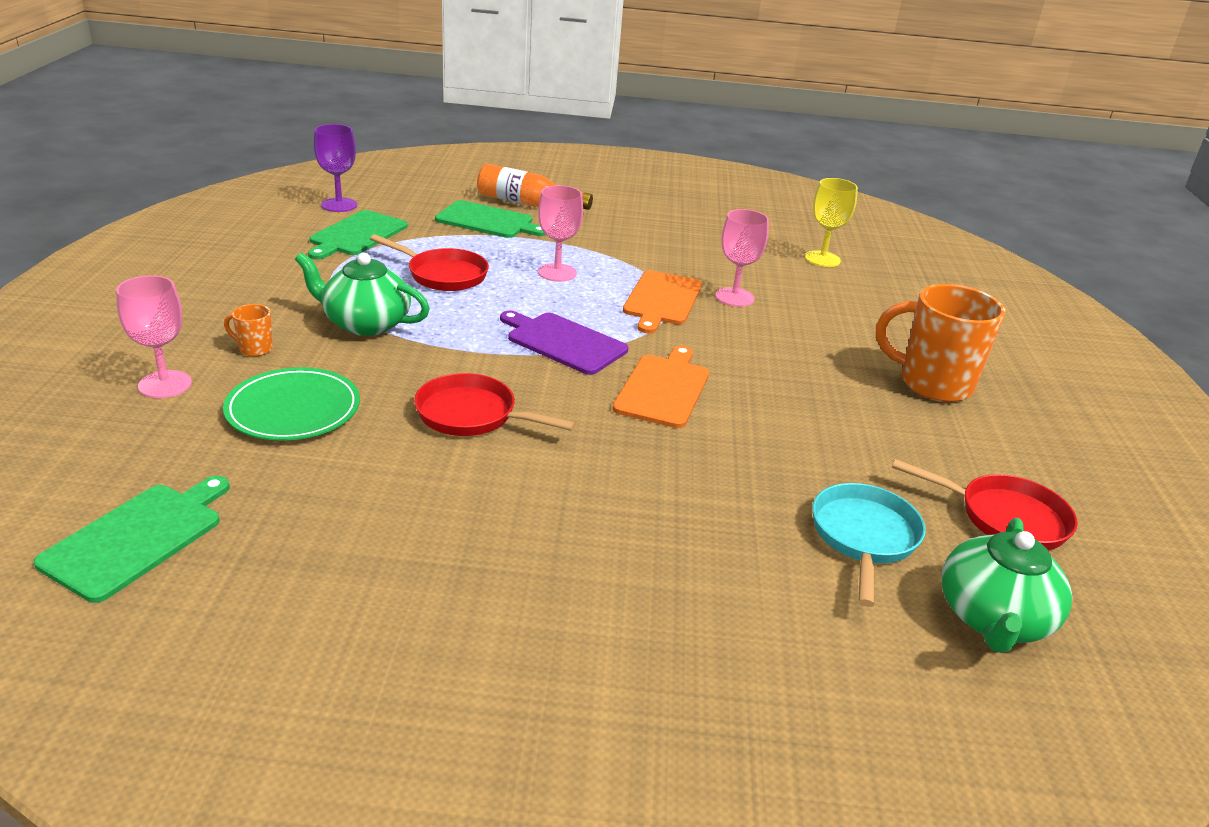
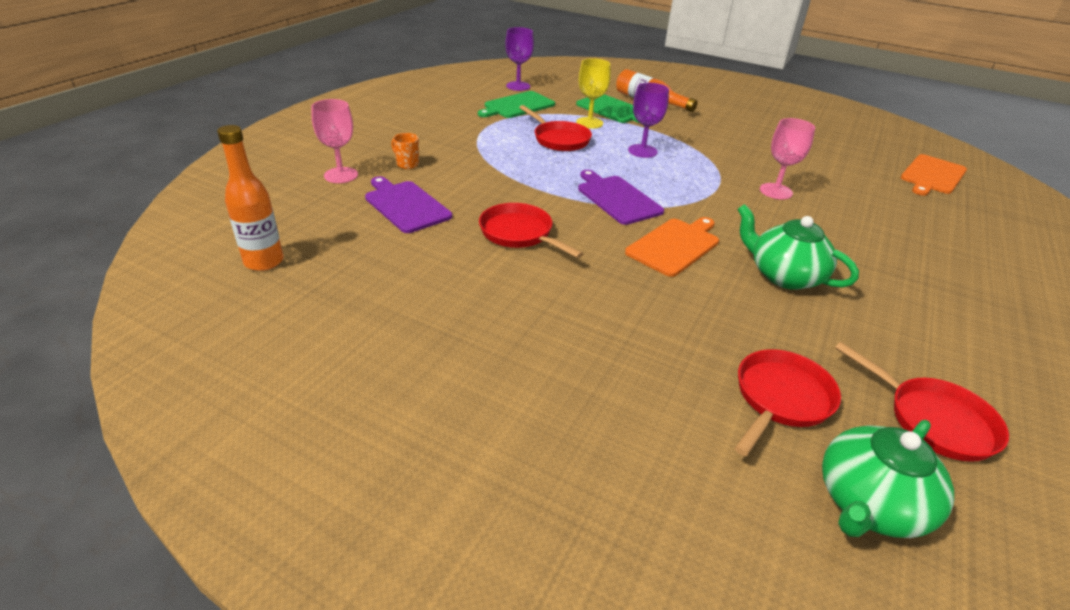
camera: 25 degrees right, 5 degrees up
(137, 537) = (264, 261): green cutting board -> orange bottle
(293, 409) = (405, 205): green plate -> purple cutting board
(365, 323) = (486, 161): green teapot -> green teapot (784, 275)
(557, 273) = (642, 151): pink goblet -> purple goblet
(662, 300) = (713, 183): orange cutting board -> orange cutting board (932, 175)
(822, 259) = (873, 176): yellow goblet -> yellow goblet (589, 123)
(864, 537) = (780, 399): turquoise pan -> red pan
(932, 384) = (923, 292): orange mug -> none

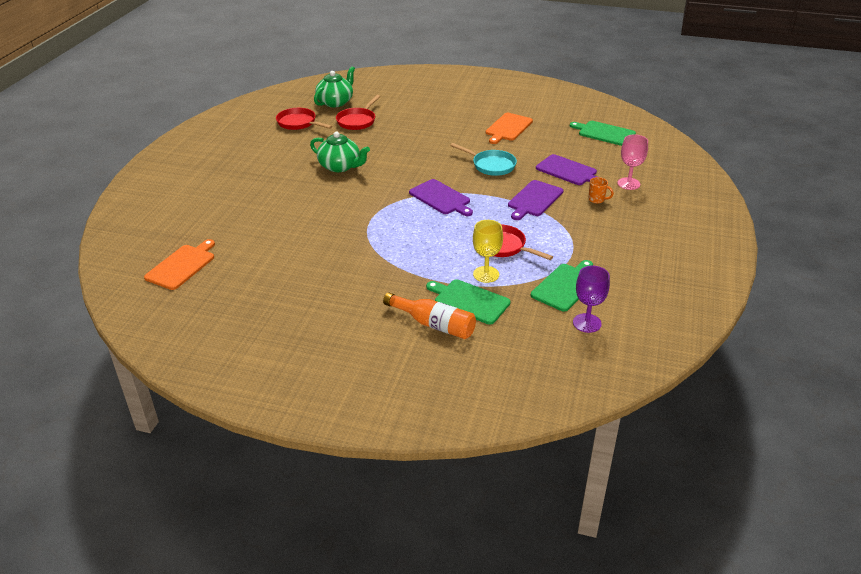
camera: 170 degrees right, 0 degrees up
(264, 261) = (604, 133): orange bottle -> green cutting board
(489, 177) = (534, 200): none -> purple cutting board
(519, 234) = (491, 165): red pan -> turquoise pan
(642, 151) = (430, 246): purple goblet -> none
(674, 245) = (401, 173): orange cutting board -> orange cutting board (508, 128)
(775, 191) = (326, 224): pink goblet -> none

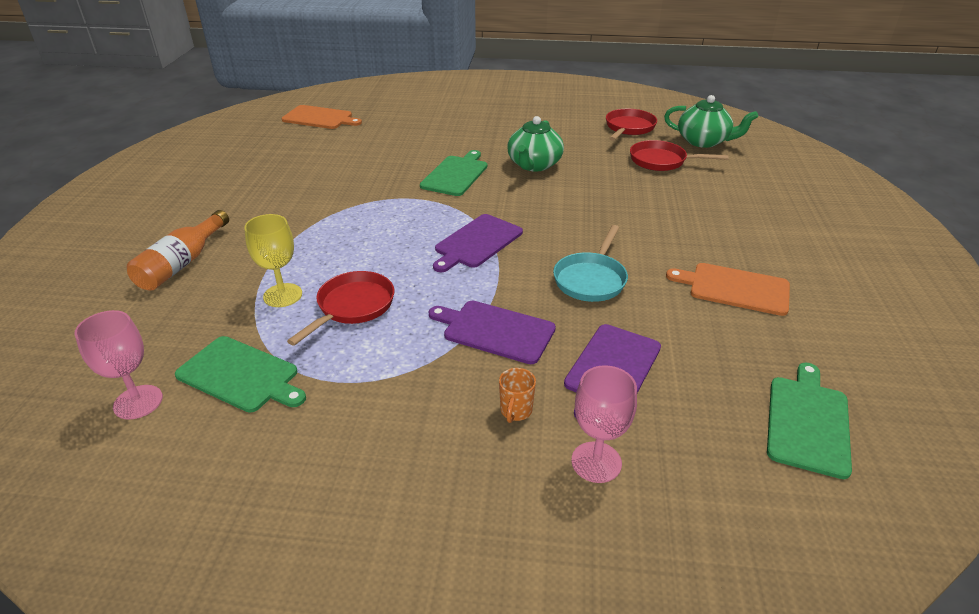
camera: 80 degrees right, 0 degrees up
(469, 301) = (223, 286): green cutting board -> green cutting board (455, 174)
(587, 323) = (138, 402): purple goblet -> pink goblet

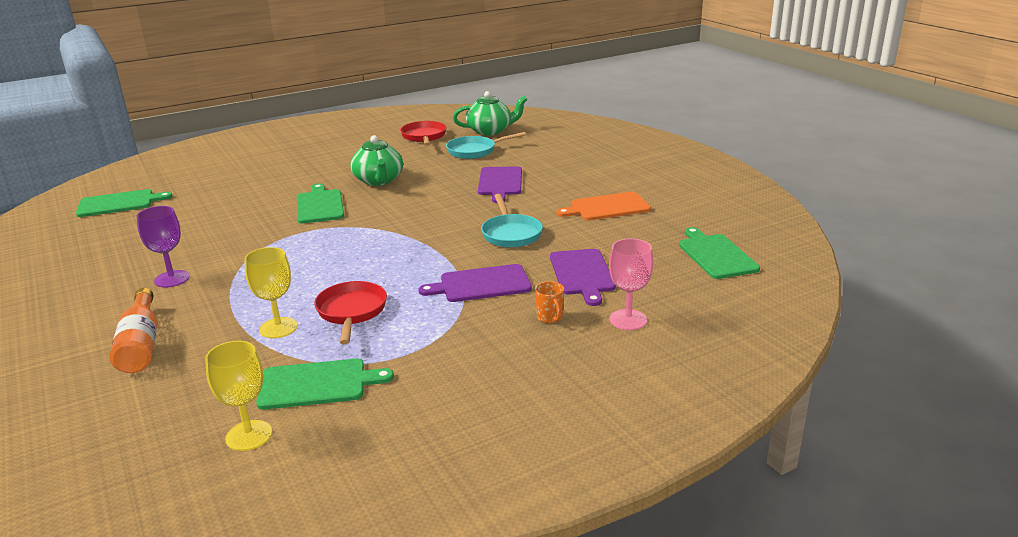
camera: 35 degrees left, 10 degrees down
(138, 402) = (249, 435): pink goblet -> yellow goblet
(271, 207) = (172, 279): none -> purple goblet
(320, 118) = (119, 203): orange cutting board -> green cutting board
(477, 242) = (398, 241): purple cutting board -> purple cutting board (500, 183)
(661, 161) = (474, 151): red pan -> turquoise pan

